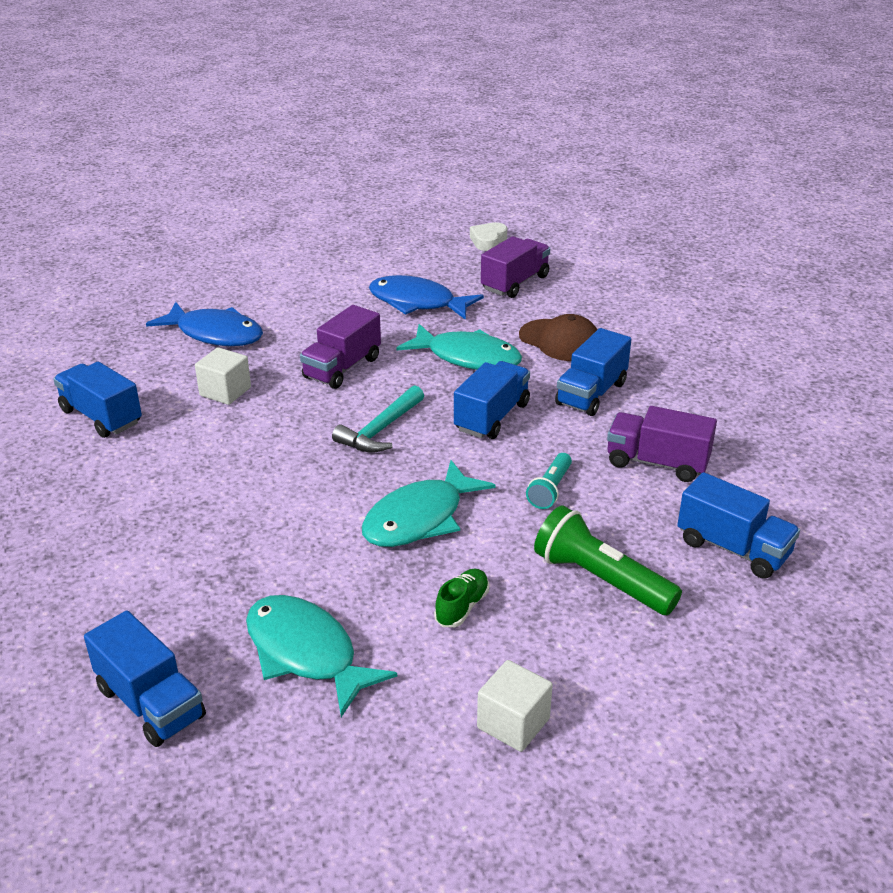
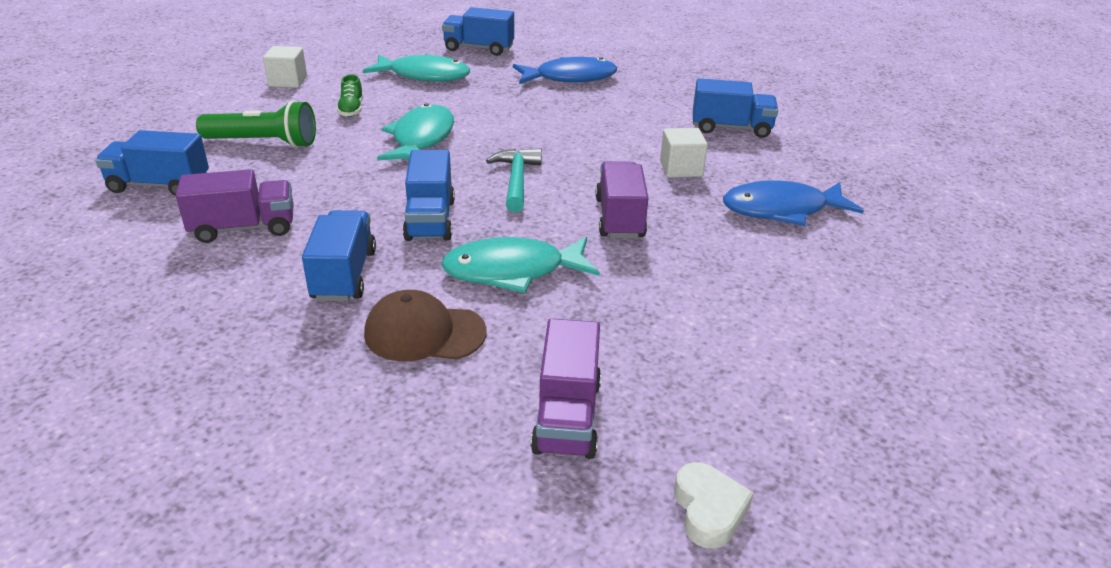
camera: 145 degrees right, 0 degrees up
(417, 303) = (651, 324): blue fish -> blue fish (570, 78)
(550, 489) = (334, 181): turquoise flashlight -> none

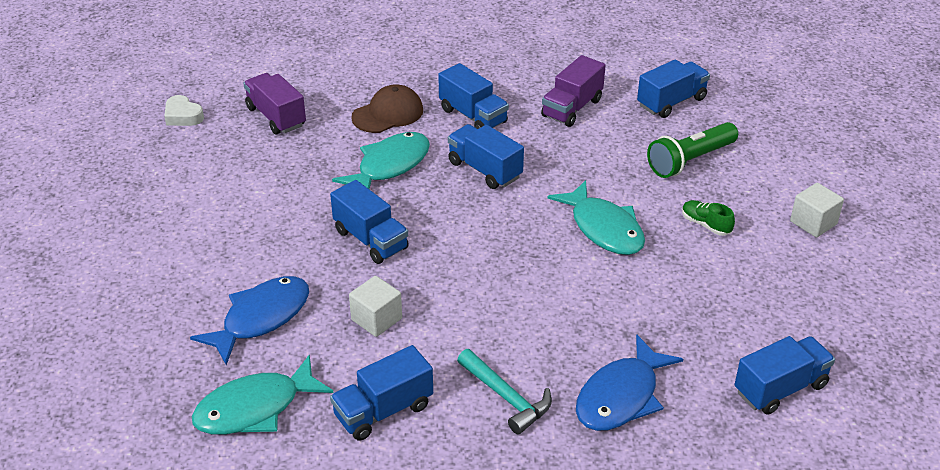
camera: 140 degrees right, 5 degrees up
(424, 75) = (740, 304): turquoise fish -> turquoise fish (255, 408)
(516, 180) = (479, 231): turquoise hammer -> turquoise hammer (506, 397)
(619, 218) = (371, 240): purple truck -> blue truck

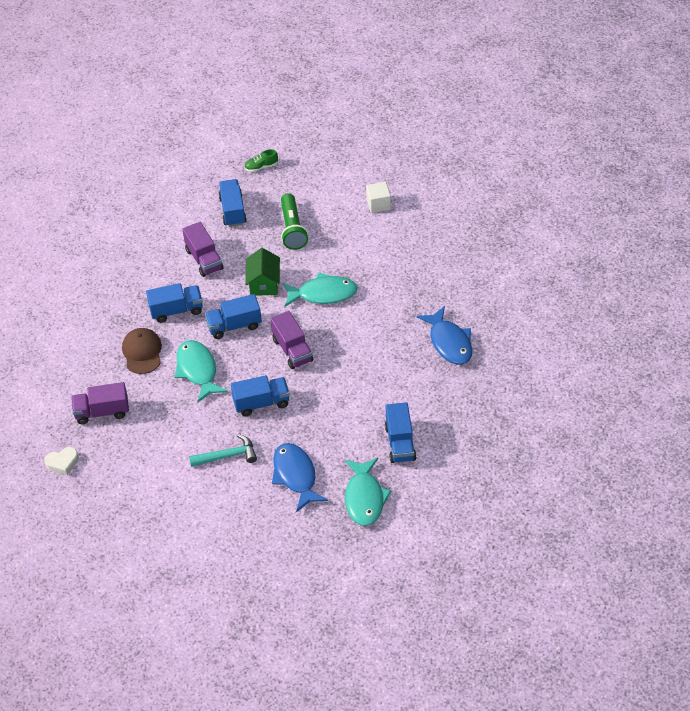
camera: 60 degrees left, 10 degrees up
(376, 319) = (330, 423): white cube -> none
(482, 235) = (292, 350): none -> purple truck
(506, 397) = (422, 389): turquoise hammer -> turquoise hammer (227, 456)
(576, 169) = (264, 283): none -> green house
(705, 225) = (350, 249): green shoe -> green shoe (261, 167)
(780, 388) = (481, 279): blue truck -> none

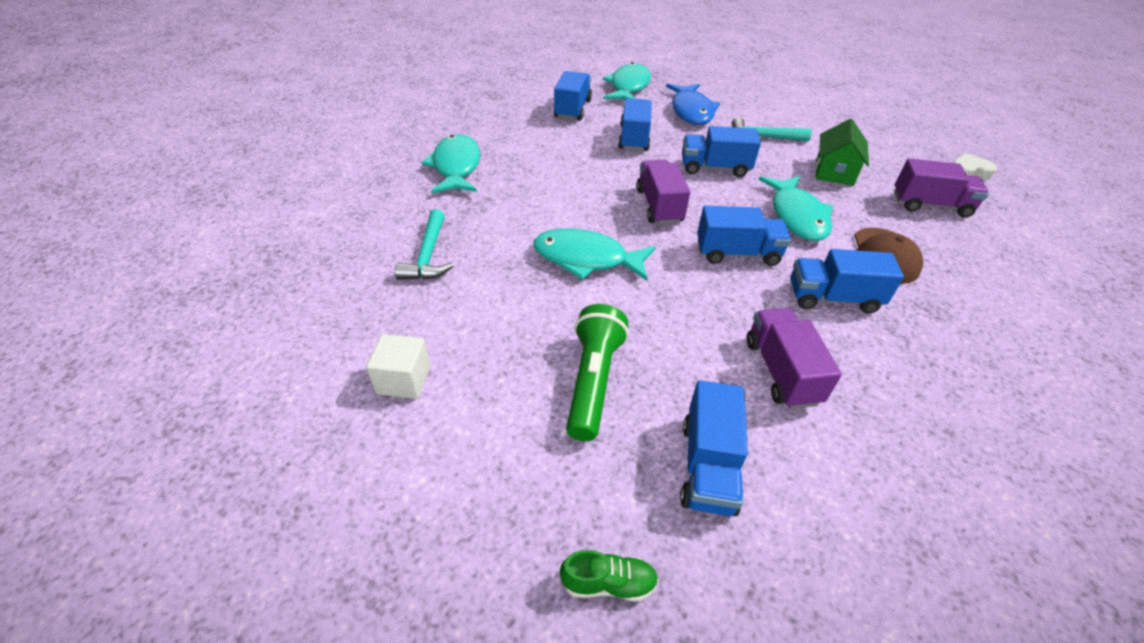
camera: 165 degrees left, 5 degrees down
(264, 283) = (676, 299): green house -> green house (834, 171)
(333, 419) = (634, 138): none -> blue truck
(415, 268) = (428, 255): none -> turquoise hammer
(449, 342) = (456, 167): blue fish -> turquoise fish

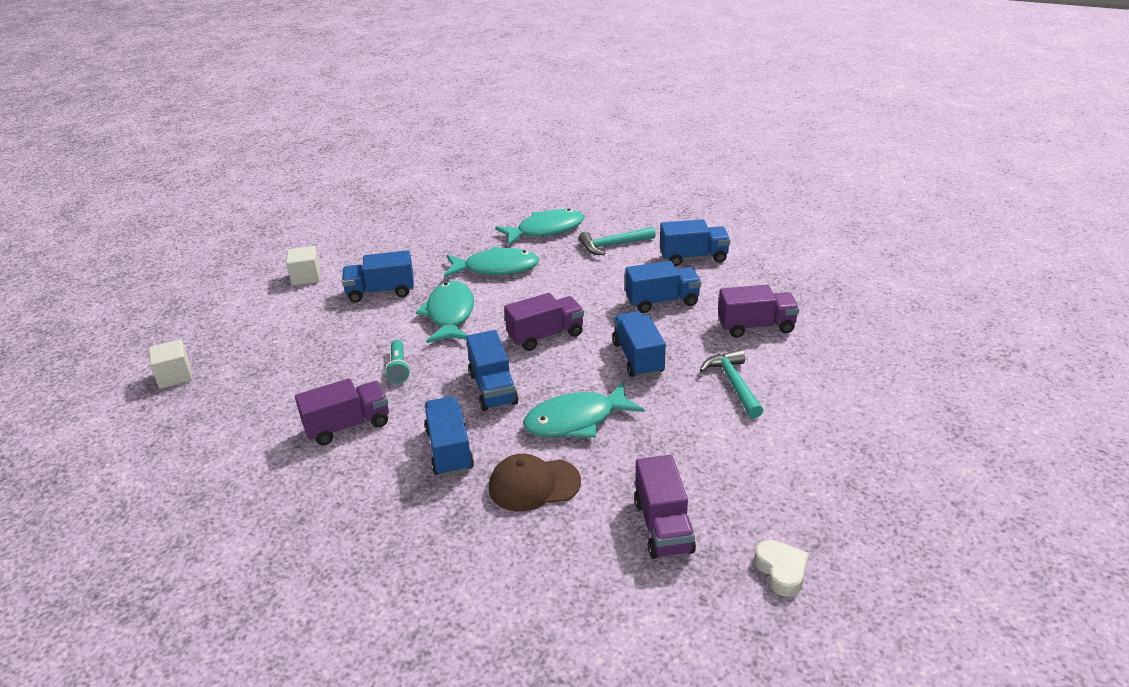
camera: 75 degrees right, 10 degrees down
(428, 255) = (425, 251): turquoise hammer -> turquoise hammer (613, 245)
(593, 381) = (319, 343): green flashlight -> none
(608, 583) = (175, 376): green shoe -> white cube
(628, 87) = (777, 278): turquoise fish -> turquoise fish (496, 268)
(678, 314) = (399, 368): none -> turquoise flashlight
(691, 111) = (756, 326): blue fish -> purple truck
(708, 466) = (254, 400): blue truck -> blue truck (381, 292)
(834, 171) = (691, 443): green house -> none

